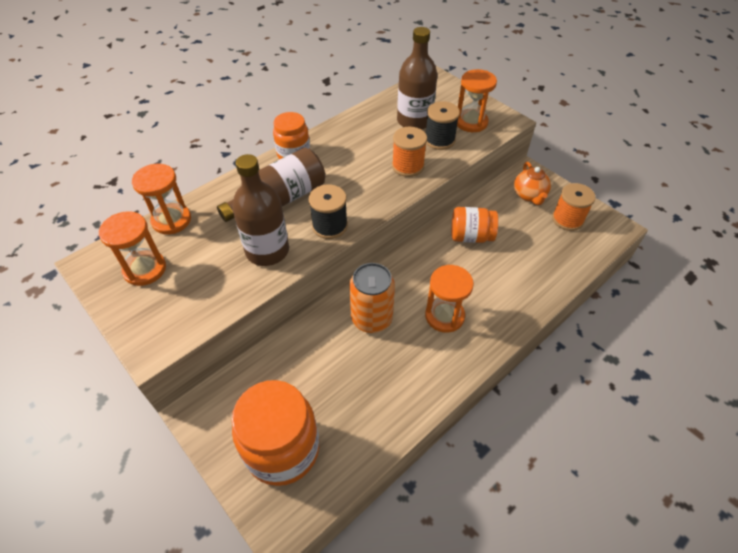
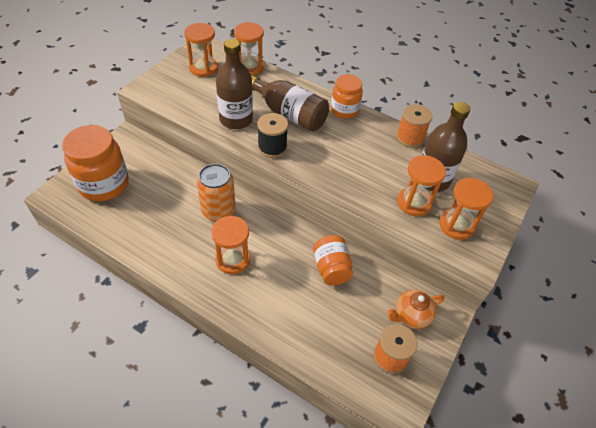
camera: 70 degrees right, 0 degrees up
(408, 166) = (364, 184): orange spool -> orange spool (410, 138)
(439, 140) = (414, 203): black spool -> orange hourglass

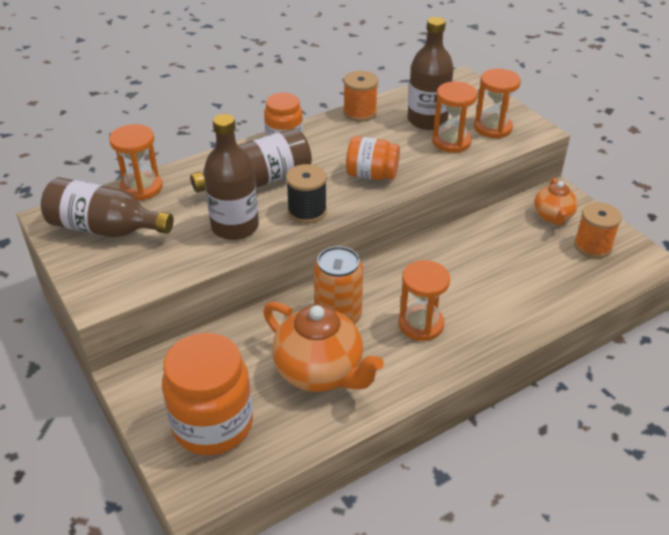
camera: 60 degrees left, 10 degrees down
(164, 219) = (320, 372): none -> orange teapot
(203, 68) = (105, 229): orange hourglass -> brown bottle
(331, 268) = (472, 250): orange jar -> orange jar (372, 175)

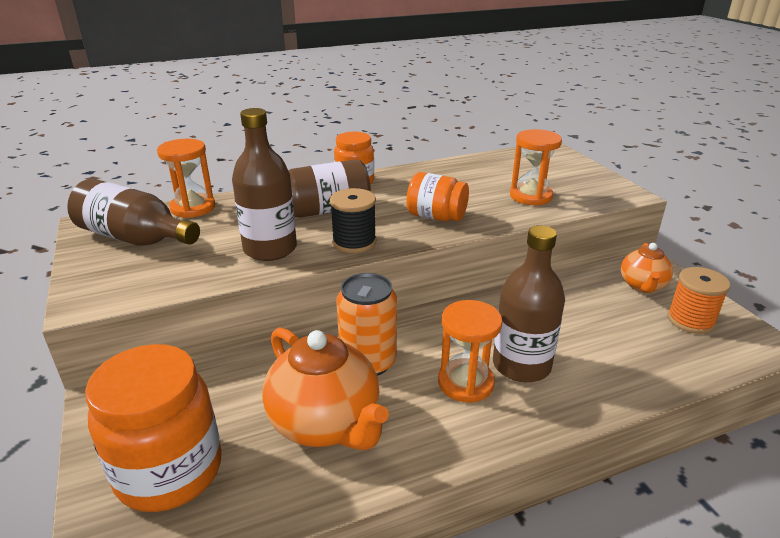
camera: 10 degrees right, 10 degrees down
(360, 112) = (439, 167): orange spool -> none
(427, 120) = (508, 177): brown bottle -> brown bottle (521, 365)
(493, 128) = (579, 188): orange hourglass -> none

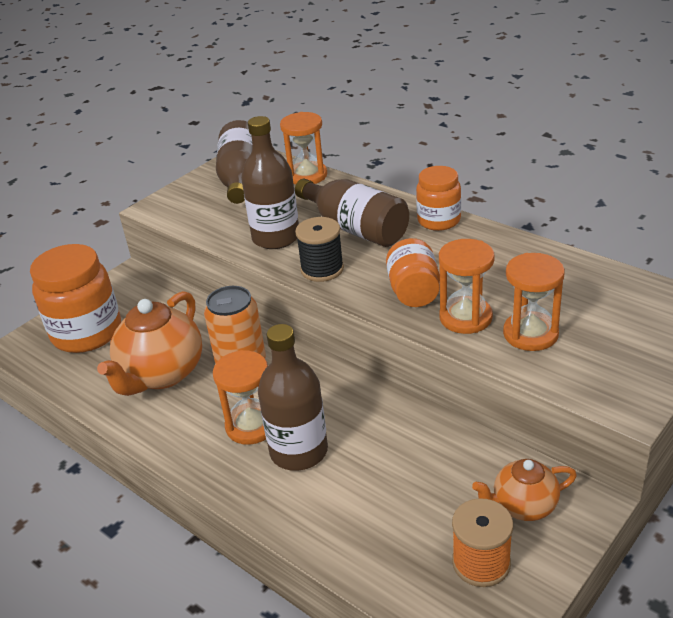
camera: 65 degrees right, 5 degrees up
(490, 209) = (465, 317): none -> orange hourglass

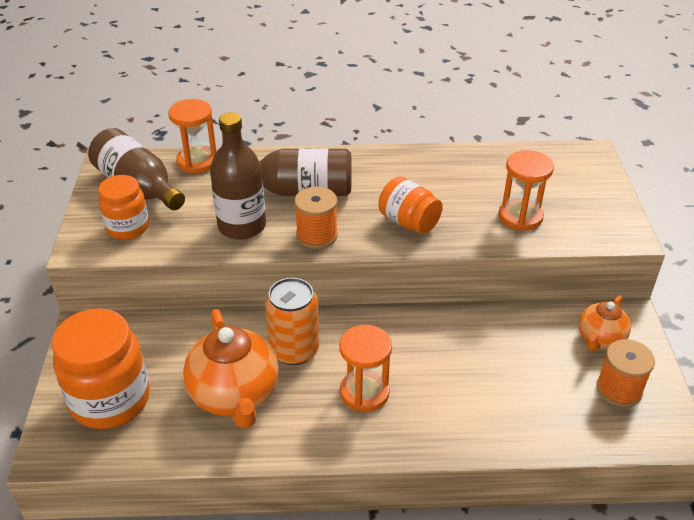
camera: 45 degrees left, 5 degrees up
(299, 451) = (423, 389): brown bottle -> none
(322, 269) = (317, 235): black spool -> orange spool
(439, 220) = (356, 159): orange jar -> orange jar (128, 227)
(465, 317) = (467, 224): orange hourglass -> none

